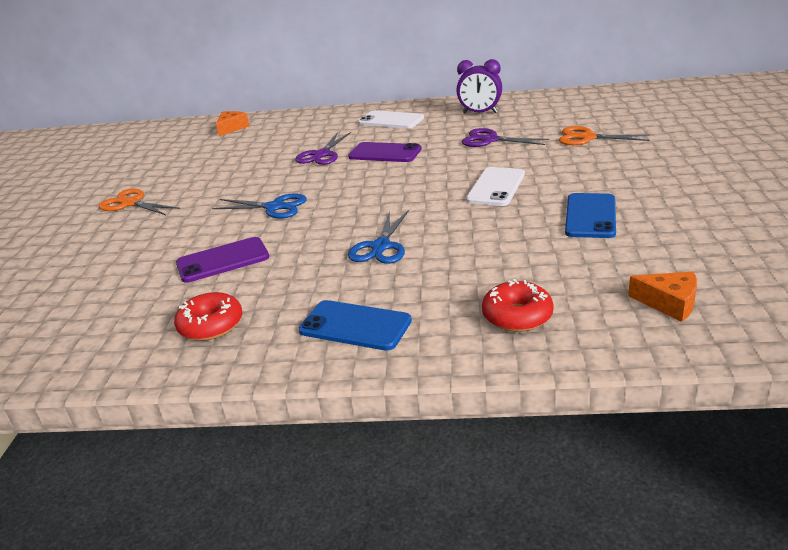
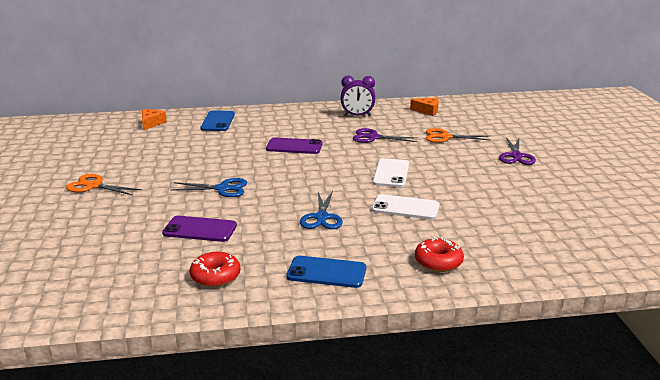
camera: 15 degrees left, 5 degrees down
(222, 260) = (200, 229): purple phone -> purple phone turned 45 degrees clockwise
(322, 154) = (242, 147): purple scissors -> purple scissors (516, 156)
(391, 120) = (288, 120): white phone -> white phone (405, 207)
(590, 216) = (465, 194): blue phone -> blue phone (217, 121)
(669, 303) = (534, 250): orange cheese -> orange cheese (427, 111)

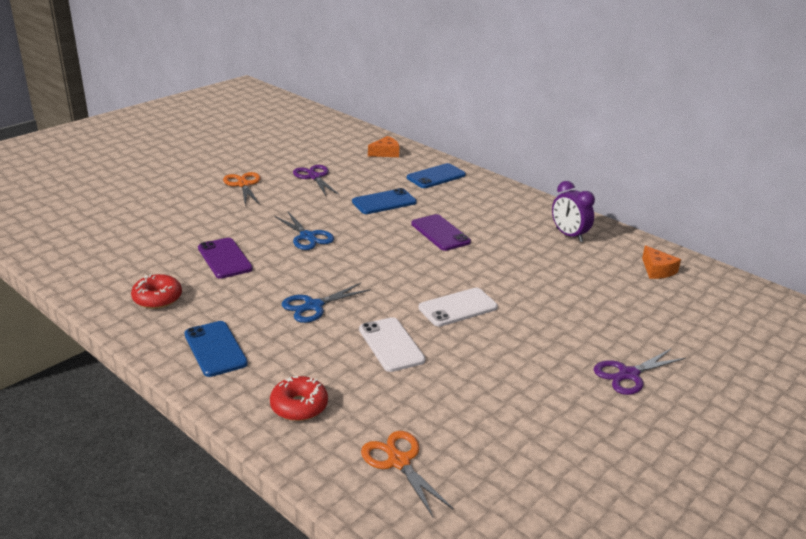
camera: 50 degrees right, 5 degrees up
(221, 148) = (384, 202): none -> blue phone
(373, 137) = (529, 265): purple scissors -> purple scissors (314, 177)
(445, 137) = (603, 307): orange scissors -> orange scissors (399, 462)

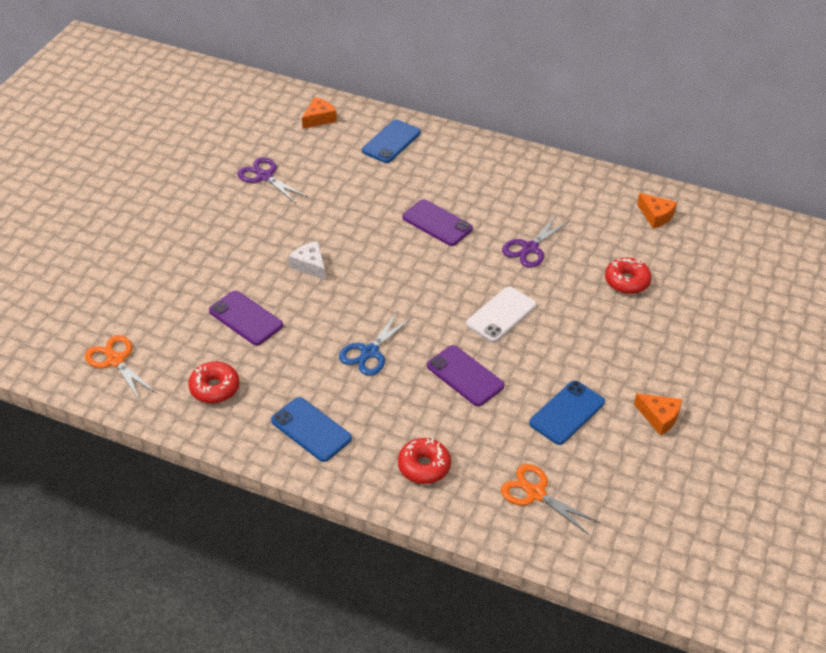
camera: 20 degrees left, 15 degrees up
(243, 185) = (196, 209): orange scissors -> orange scissors (116, 360)
(307, 237) = (310, 265): blue scissors -> white cheese
(384, 202) = (359, 194): blue phone -> blue phone (567, 413)
(391, 345) = (465, 376): white phone -> purple phone
(569, 235) = (559, 192): purple clock -> none
(577, 430) = (659, 417): none -> orange cheese
(601, 311) = (627, 281): none -> red donut
(628, 374) = (676, 347): purple scissors -> purple scissors (530, 248)

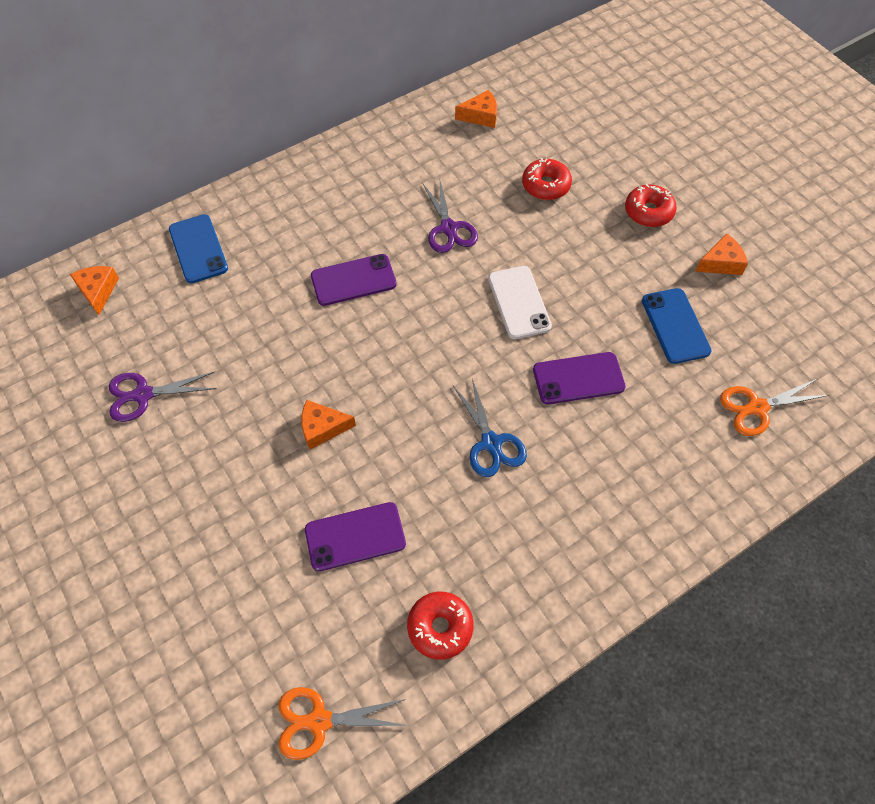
camera: 55 degrees left, 15 degrees up
(310, 265) = (322, 428): white cheese -> orange cheese
(311, 429) = (563, 559): blue phone -> none
(424, 466) = (673, 481): red donut -> red donut (648, 212)

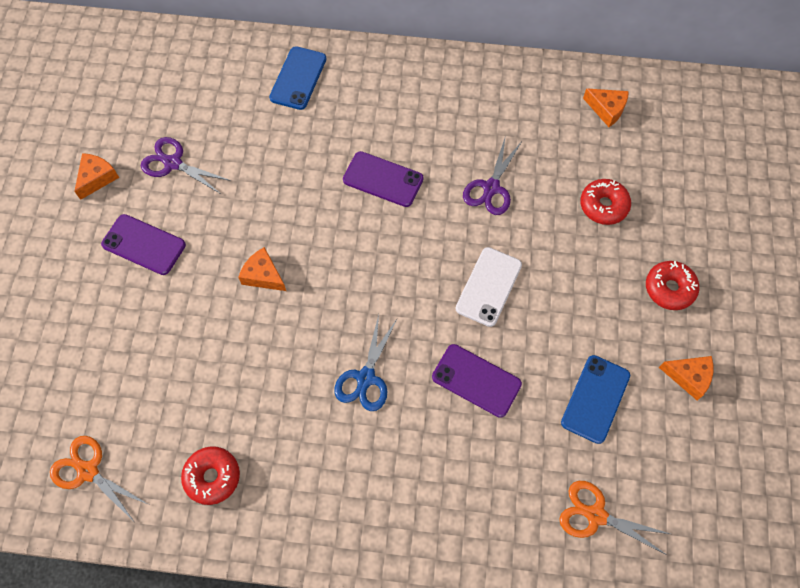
camera: 40 degrees right, 5 degrees up
(98, 291) = (208, 65): orange cheese -> orange cheese (97, 178)
(355, 536) = (216, 369): purple phone -> purple phone (144, 244)

